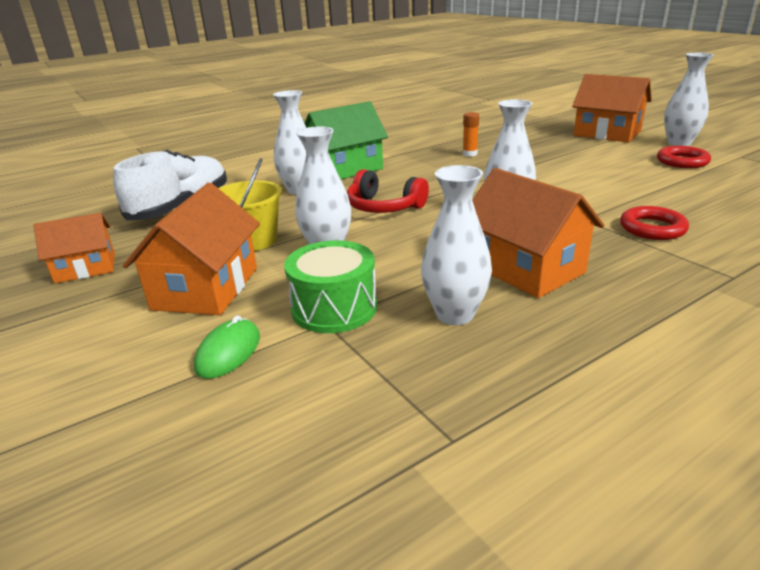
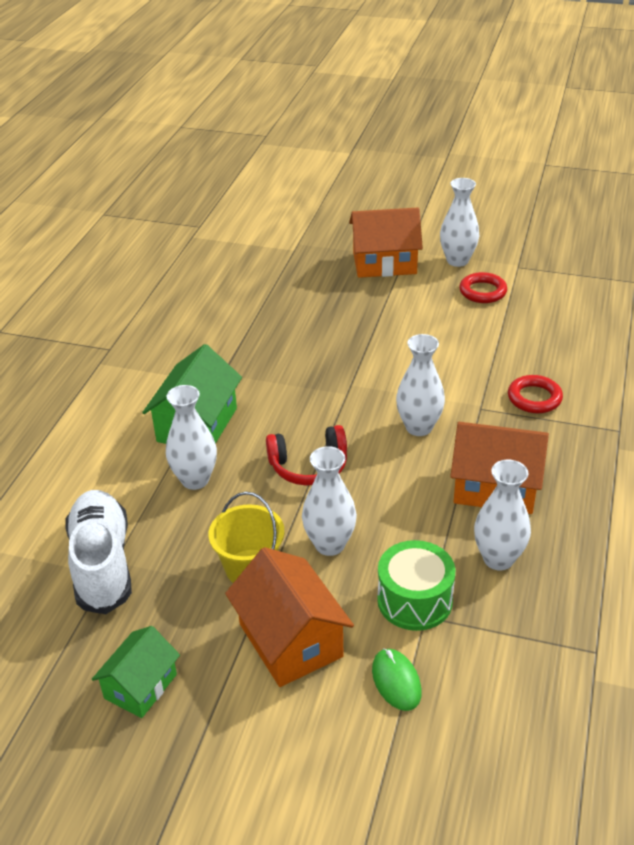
camera: 40 degrees left, 10 degrees up
(85, 268) = (140, 686): orange house -> green house
(469, 154) = (294, 348): orange glue stick -> none

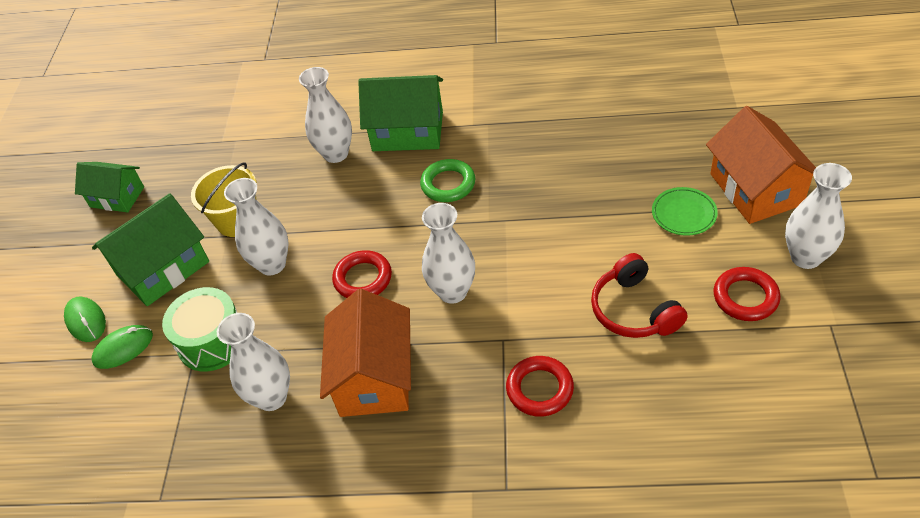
camera: 80 degrees right, 10 degrees up
(102, 564) = (232, 135): white shoe -> none
(287, 410) = (448, 184): none -> green ring
(290, 640) = (163, 268): orange house -> green house
(309, 466) = (371, 222): red headphones -> red headphones (634, 310)
(340, 720) = (86, 321): none -> green mouse
(379, 480) = (363, 278): none -> red ring
(392, 298) = (684, 214): none -> green plate

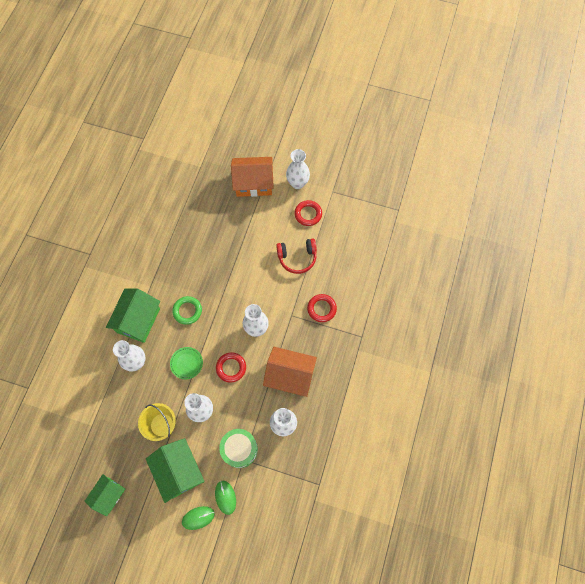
camera: 80 degrees left, 20 degrees up
(684, 214) = (254, 217): green plate -> green plate (186, 363)

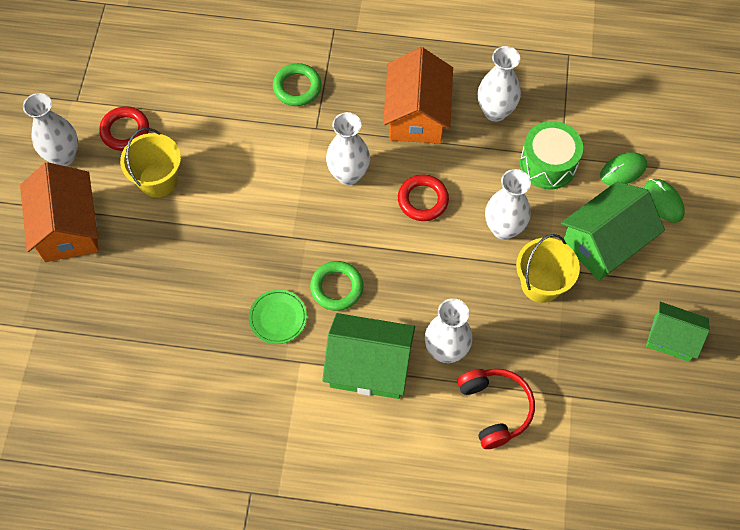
camera: 100 degrees left, 5 degrees down
(186, 363) = (430, 269): green plate -> green plate (278, 318)
(273, 228) = (158, 180): none -> yellow bucket
(297, 258) = (211, 135): red headphones -> red headphones (495, 409)
(321, 309) = (297, 87): red ring -> green ring

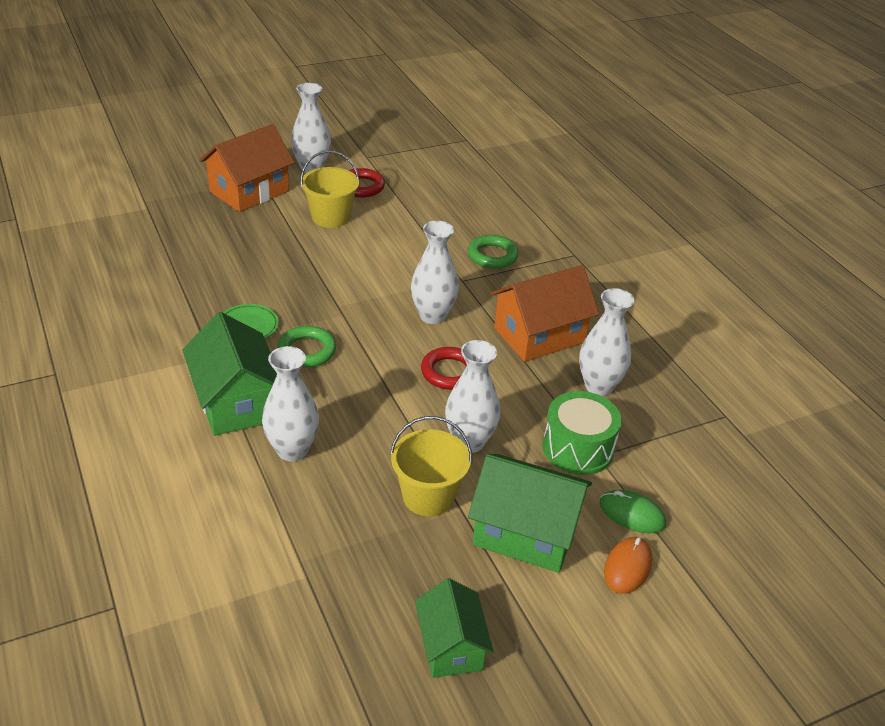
camera: 55 degrees right, 25 degrees down
(495, 409) = (248, 514): red headphones -> none
(663, 201) = (628, 567): green mouse -> orange mouse

